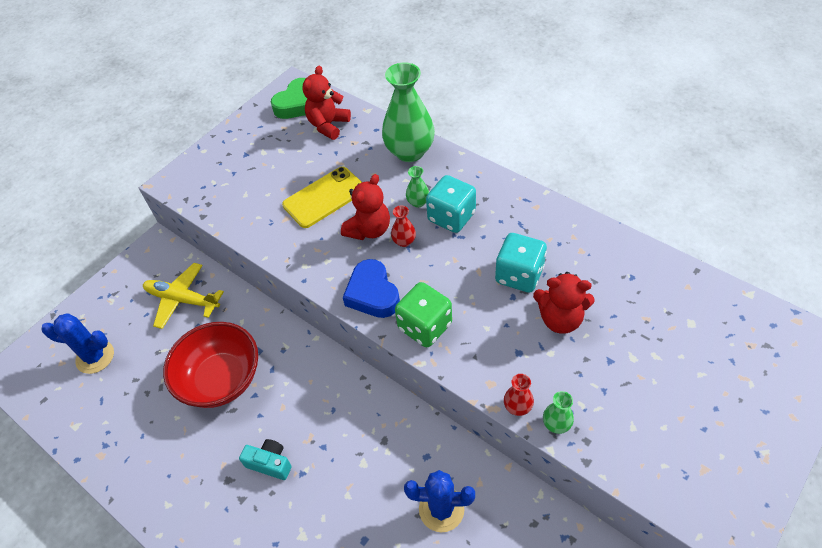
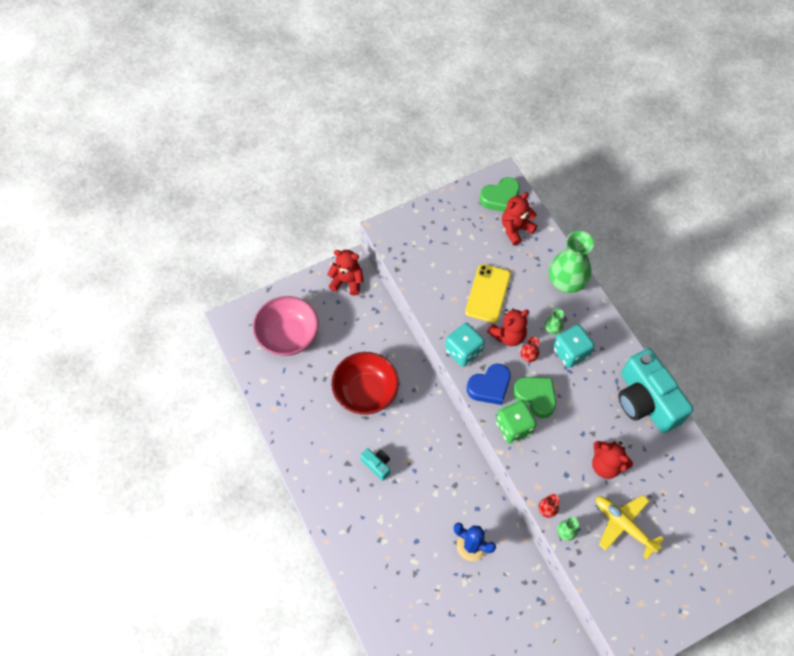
camera: 20 degrees right, 10 degrees up
(95, 357) = (288, 336): blue cactus -> pink bowl
(154, 266) = (347, 281): none -> red teddy bear
(183, 299) = (359, 319): yellow plane -> yellow plane (624, 525)
(324, 197) = (487, 293): yellow phone -> yellow phone turned 60 degrees counterclockwise
(372, 294) = (489, 387): blue heart -> blue heart turned 120 degrees counterclockwise
(434, 281) = (535, 397): none -> green heart
(519, 275) = (595, 420): turquoise dice -> turquoise dice (463, 351)
(565, 230) = (646, 401): none -> turquoise camera

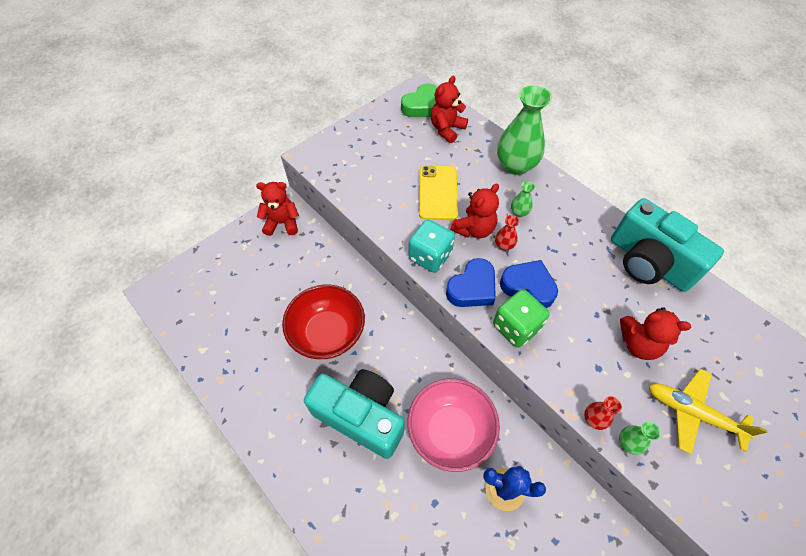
camera: 15 degrees left, 5 degrees down
(288, 336) = (225, 293): pink bowl -> pink bowl (450, 431)
(377, 465) = (361, 416): turquoise camera -> turquoise camera, size x2.31
(535, 397) = (528, 287): green heart -> blue heart
(570, 352) = (547, 231): turquoise dice -> none

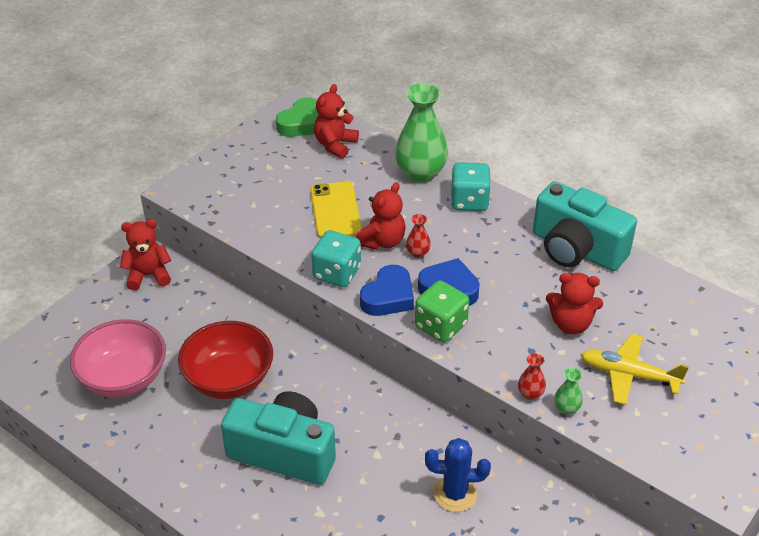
camera: 10 degrees left, 15 degrees down
(450, 431) = (387, 451): pink bowl -> pink bowl (124, 378)
(519, 212) = (430, 219): green vase -> none
(555, 199) = (469, 201): none -> turquoise dice

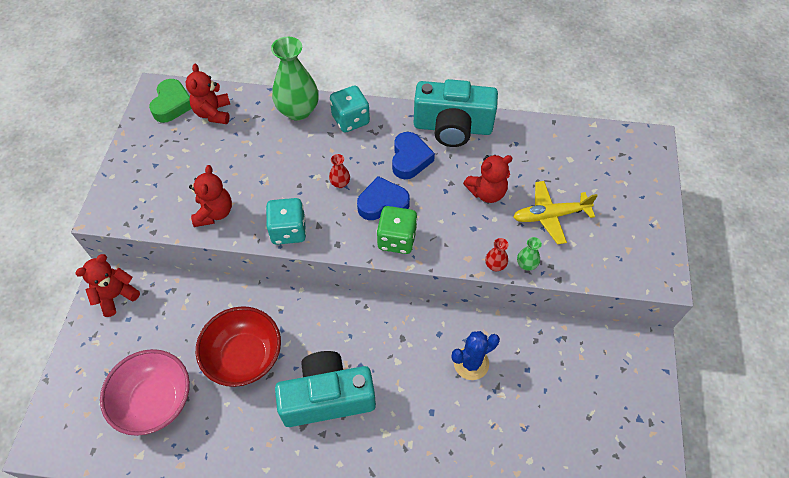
camera: 30 degrees left, 15 degrees up
(335, 211) = (251, 174): yellow phone -> none
(382, 241) = (306, 185): red teddy bear -> red teddy bear (214, 213)
(388, 297) = (342, 233): blue heart -> blue heart (410, 159)

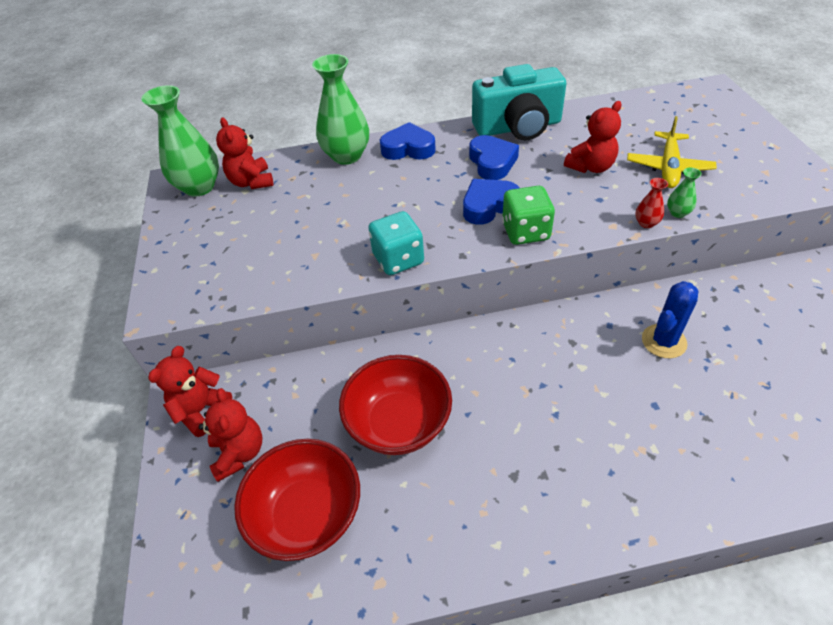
camera: 15 degrees left, 10 degrees down
(155, 401) = (307, 514): pink bowl -> red bowl
(172, 104) = (199, 187): green heart -> green vase
(214, 213) = (300, 268): red teddy bear -> red teddy bear (239, 453)
(327, 397) = (525, 432): turquoise camera -> none
(340, 183) = (430, 202): red vase -> none
(350, 120) = (408, 148): turquoise dice -> blue heart
(550, 215) = (668, 167): yellow plane -> yellow plane turned 45 degrees counterclockwise

